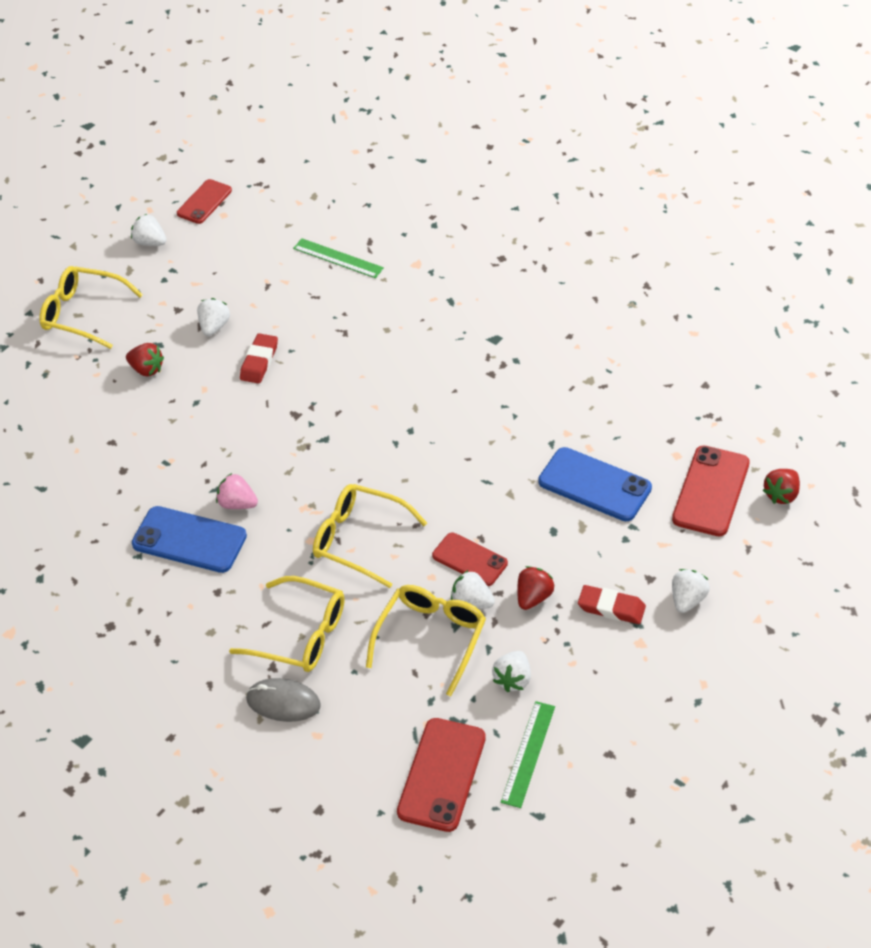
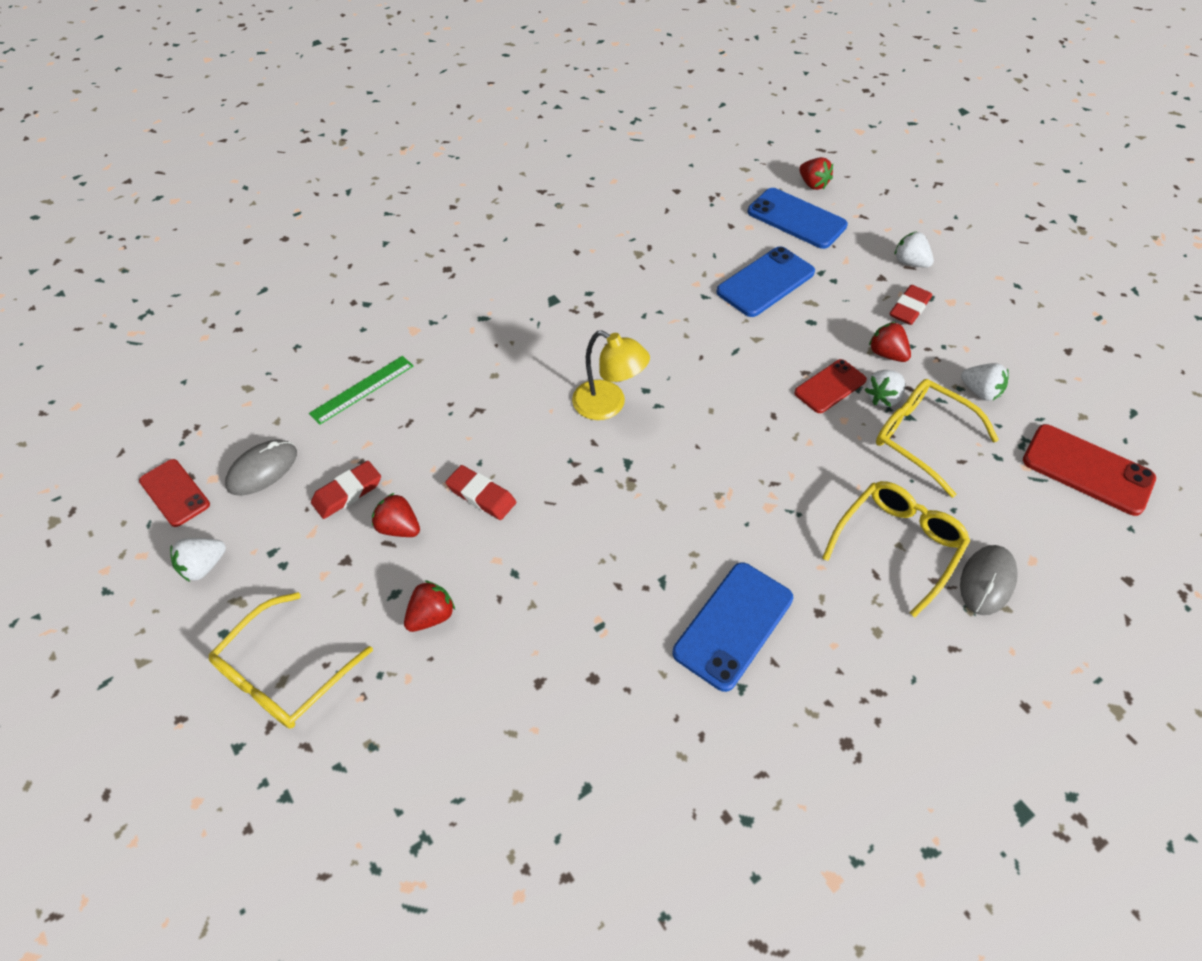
camera: 75 degrees left, 5 degrees up
(214, 326) = (399, 527): white strawberry -> red strawberry
(235, 288) = (347, 493): none -> red eraser
(237, 503) = (693, 564): pink strawberry -> none
(240, 236) = (262, 469): none -> grey mouse
(359, 540) = (780, 465): yellow glasses -> none
(382, 410) = (608, 405): none -> yellow lamp
(528, 754) = (1065, 402): green ruler -> none
(711, 491) = (796, 219): red phone -> blue phone

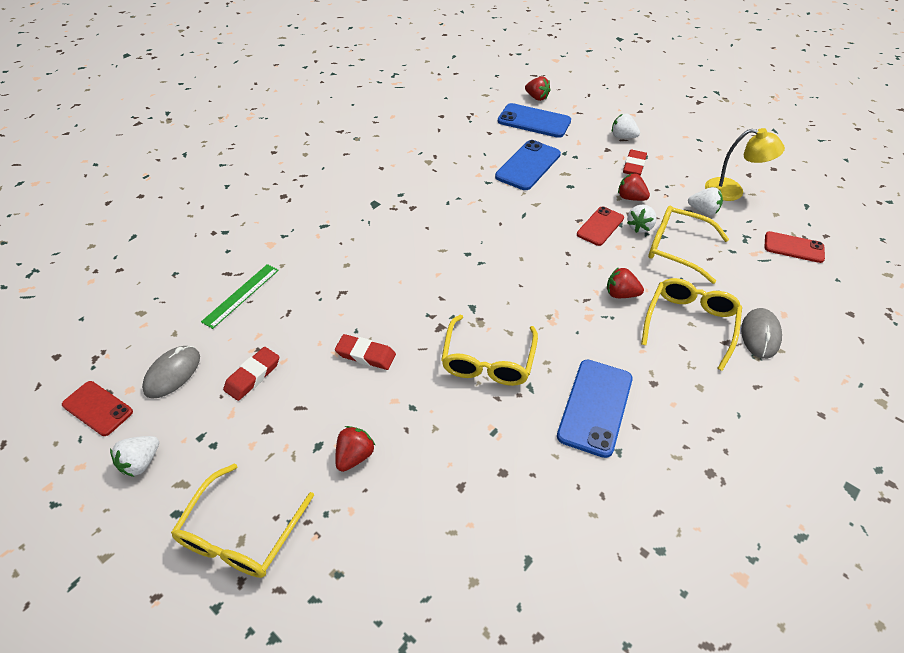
camera: 15 degrees left, 5 degrees down
(399, 527) = (305, 393): red strawberry -> red strawberry (620, 294)
(608, 405) = (443, 269): yellow lamp -> yellow lamp (732, 191)
(623, 535) = (488, 360): none -> yellow glasses
(1087, 470) = (793, 247): red phone -> red phone, size x0.66

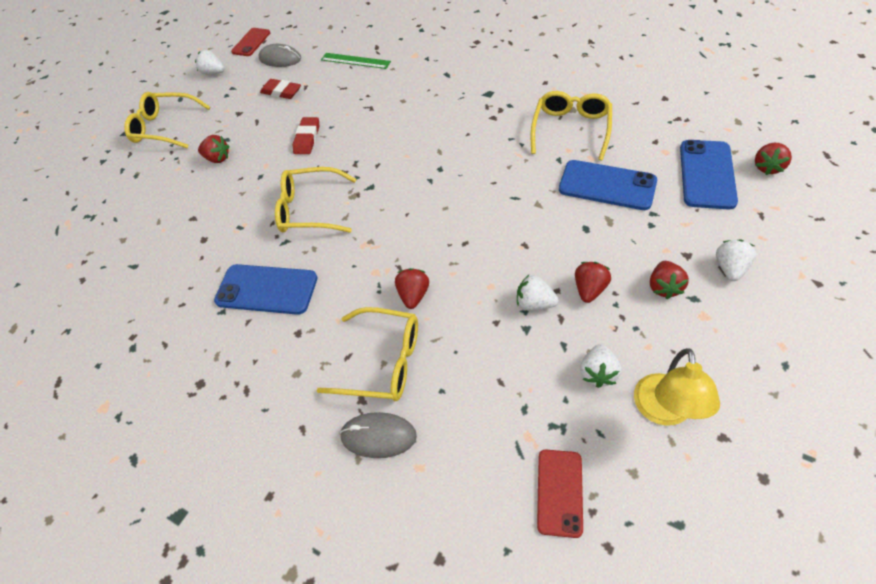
camera: 85 degrees right, 5 degrees up
(600, 226) = (520, 265): red phone -> none
(634, 166) = (664, 287): red eraser -> red strawberry
(677, 249) = (506, 345): yellow glasses -> yellow glasses (571, 129)

